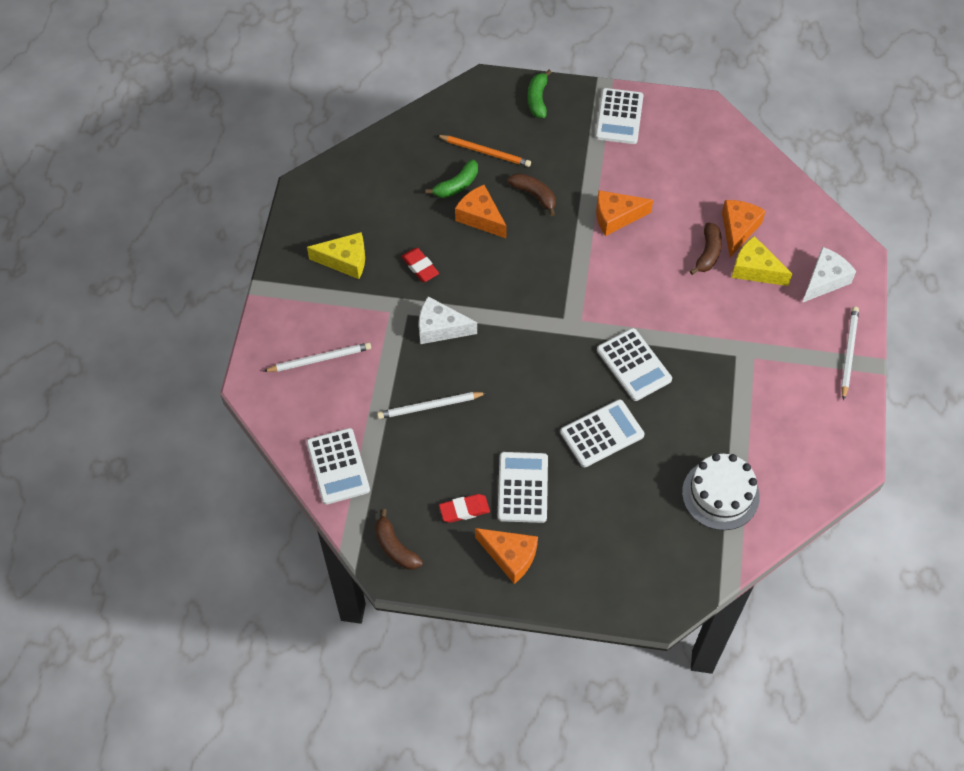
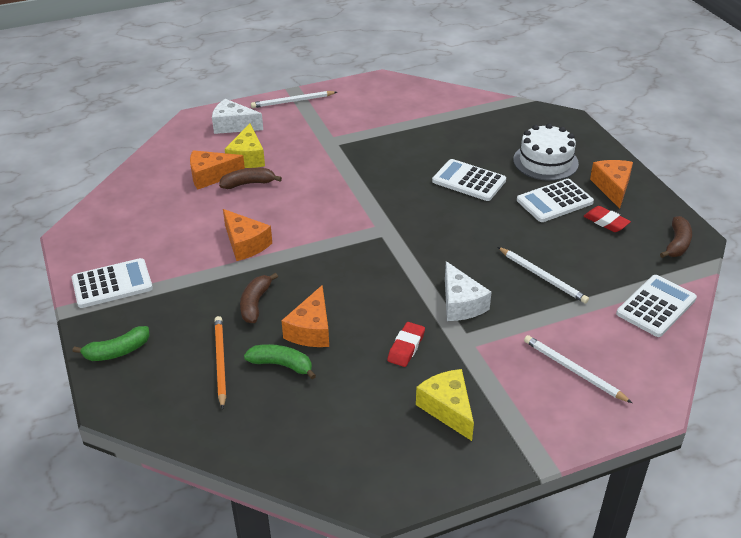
camera: 120 degrees left, 20 degrees down
(634, 365) = (392, 186): white calculator -> none
(720, 494) = (460, 119): white cake -> white cake (545, 161)

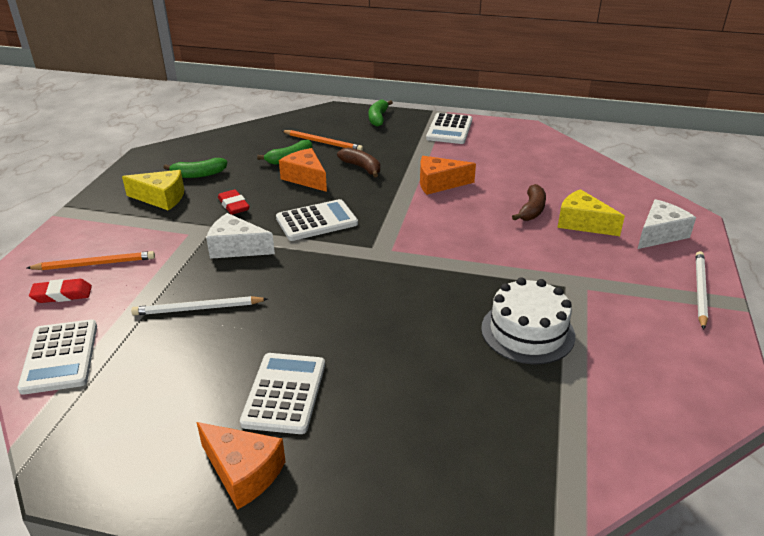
camera: 125 degrees right, 5 degrees down
(211, 176) = (562, 196): orange cheese -> none
(379, 415) = (198, 175): none -> green banana
(469, 181) = (398, 345): white calculator -> white calculator (316, 221)
(545, 161) = (368, 442): white cake -> white cake (527, 332)
(574, 371) = (94, 264): white pencil -> orange pencil
(606, 222) = (199, 412): red eraser -> red eraser (62, 295)
(677, 244) = (86, 449): brown banana -> none

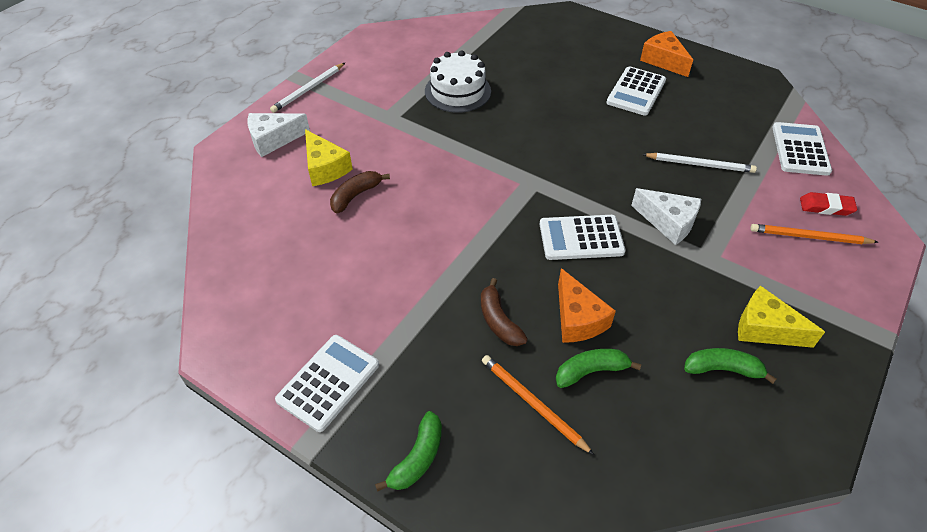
camera: 160 degrees left, 15 degrees up
(233, 205) = (672, 289): red eraser -> none
(439, 183) = (421, 262): orange cheese -> none

